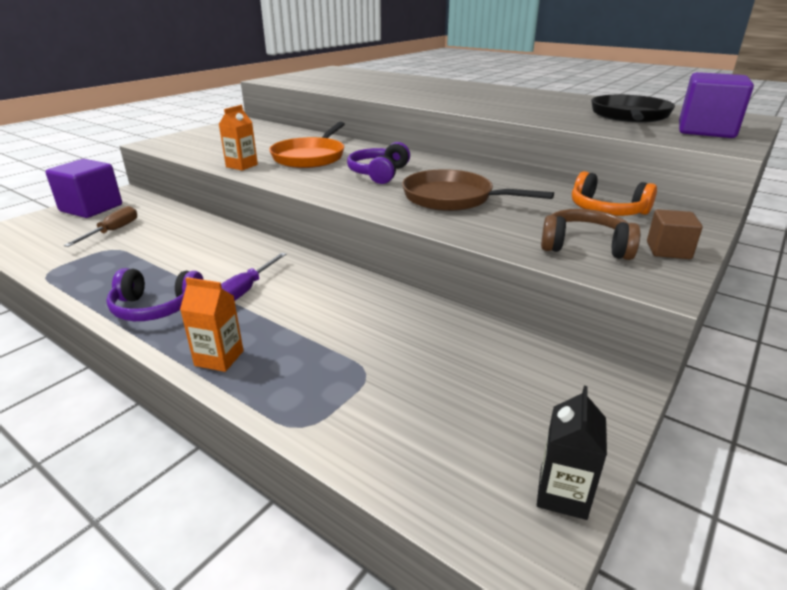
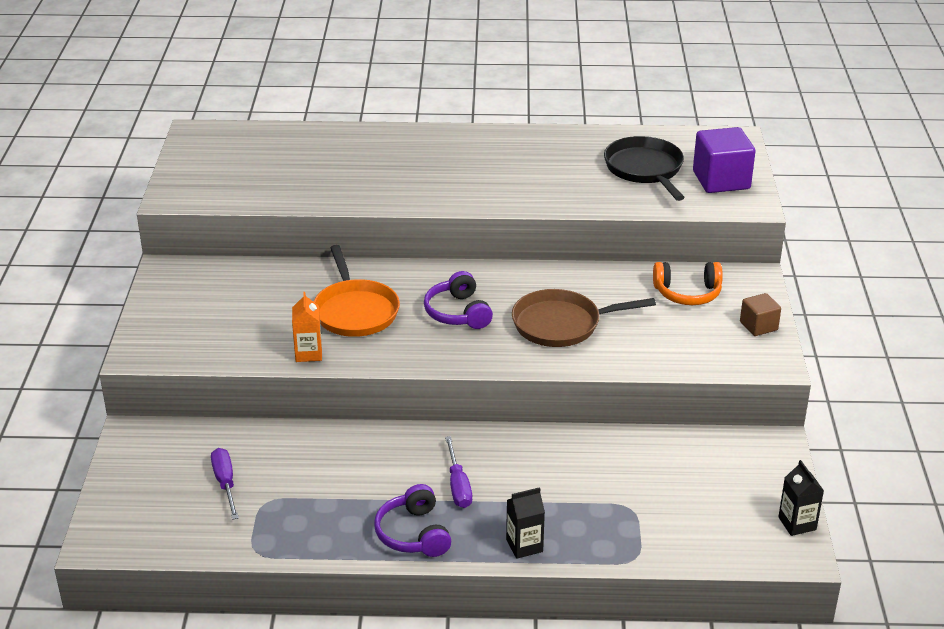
camera: 35 degrees left, 5 degrees up
(91, 208) = (139, 467): purple cube -> none
(113, 231) = (225, 483): brown screwdriver -> purple screwdriver
(156, 308) = (413, 534): purple headphones -> purple headphones turned 105 degrees clockwise
(219, 358) = (524, 545): orange carton -> black carton
(584, 246) = (706, 344): brown headphones -> none

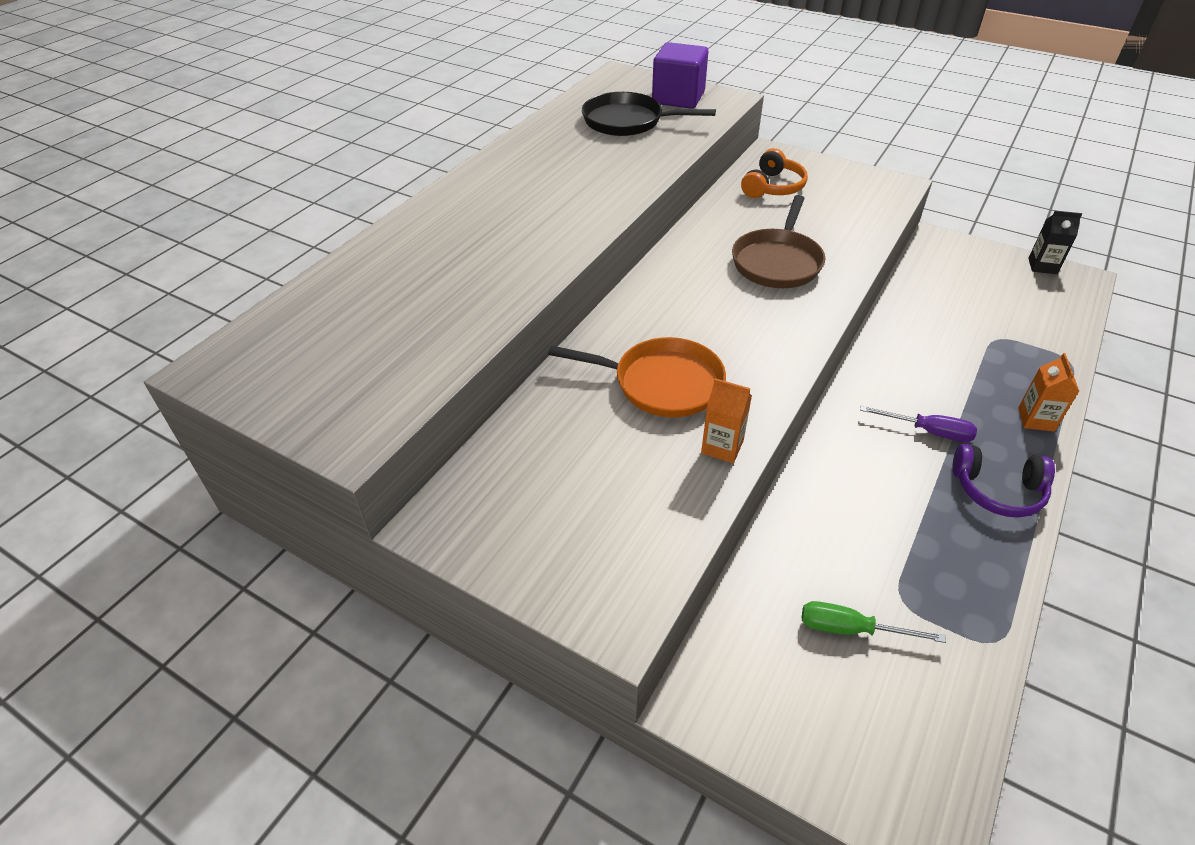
camera: 60 degrees left, 10 degrees up
(225, 483) = (851, 629): purple screwdriver -> green screwdriver
(458, 313) = (716, 314): purple headphones -> none
(524, 545) = (1036, 419): black carton -> orange carton
(758, 326) = (841, 173): brown cube -> none

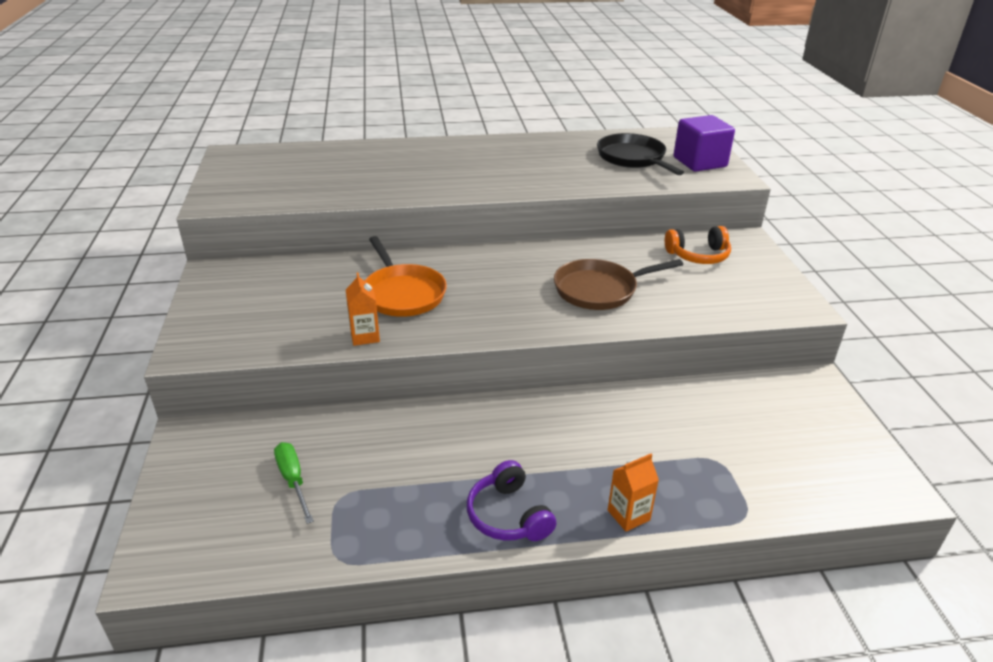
camera: 50 degrees right, 10 degrees down
(928, 431) = (539, 456): purple screwdriver -> none
(1042, 266) = (881, 458): black carton -> none

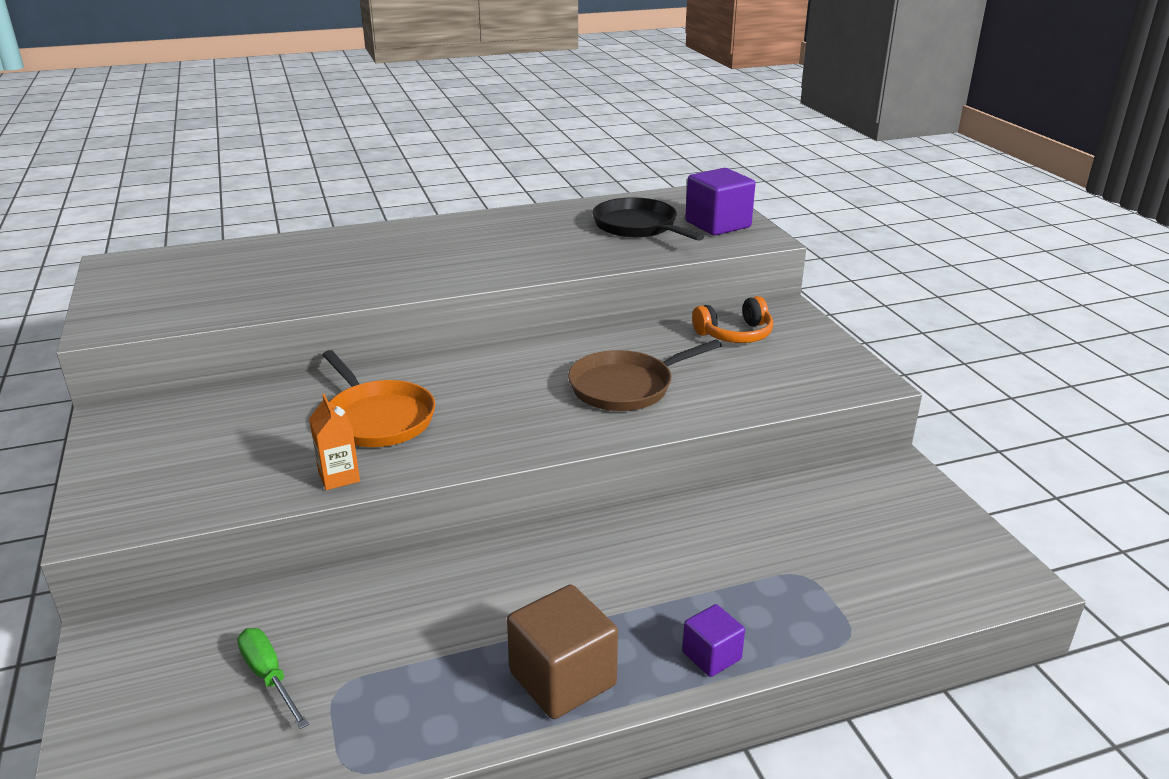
camera: 10 degrees left, 5 degrees down
(508, 515) = (562, 679): purple headphones -> brown cube
(628, 515) = (711, 656): orange carton -> purple cube

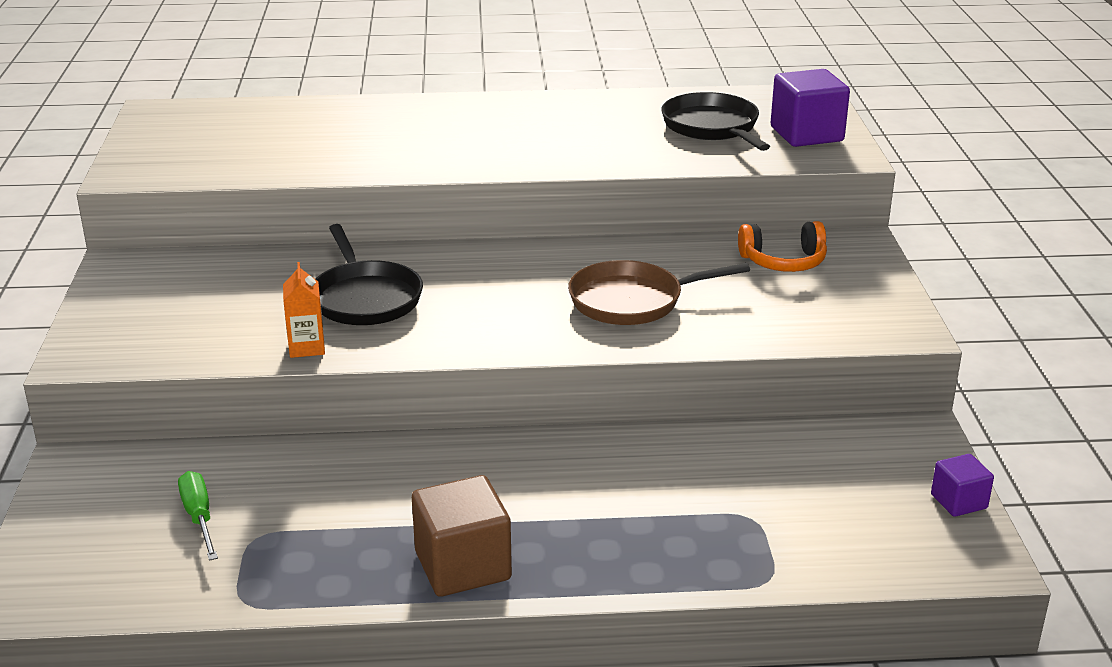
camera: 15 degrees right, 0 degrees up
(378, 418) = (365, 298): orange pan -> black pan
(711, 656) = (616, 572): purple cube -> purple cube (958, 501)

